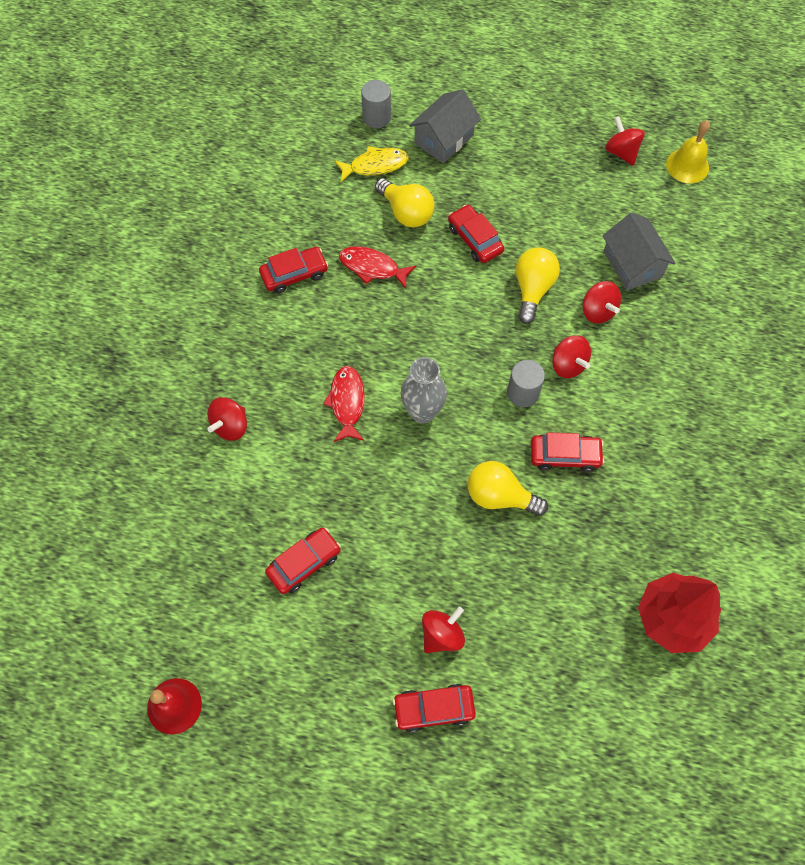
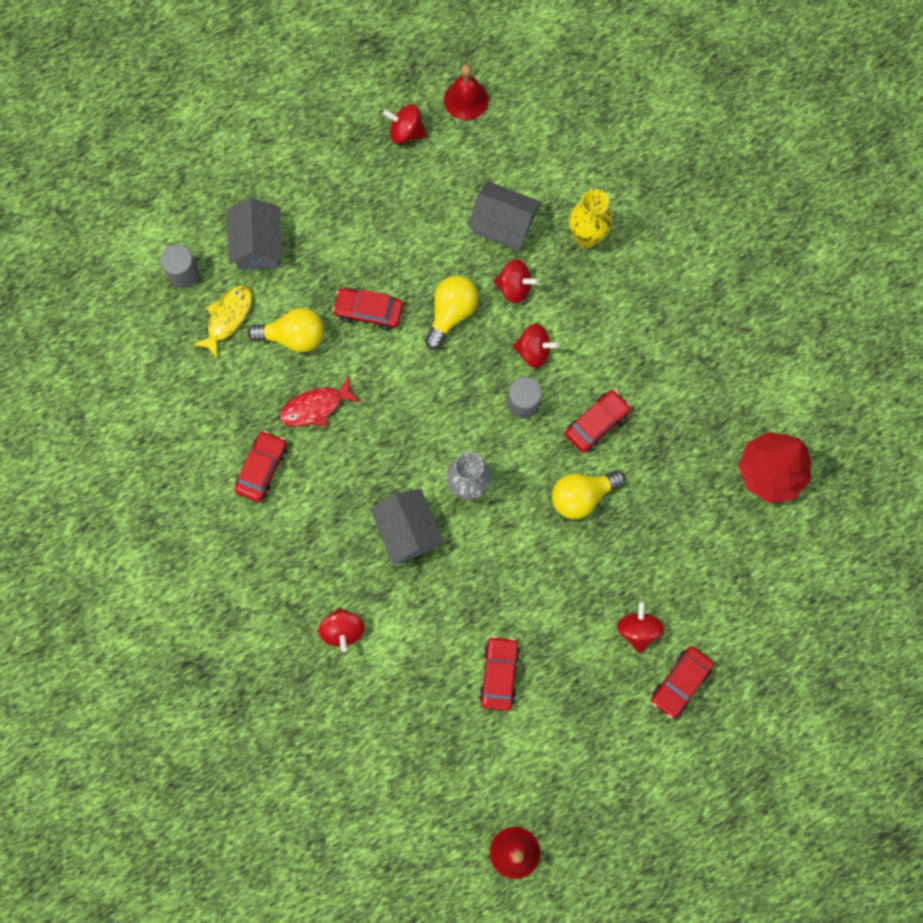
camera: 45 degrees left, 10 degrees up
(347, 402) = (408, 531): red fish -> grey house
(532, 289) = (451, 313): yellow light bulb -> yellow light bulb turned 60 degrees clockwise
(687, 165) = (466, 99): yellow bell -> red bell
(689, 323) = (586, 237): none -> yellow vase

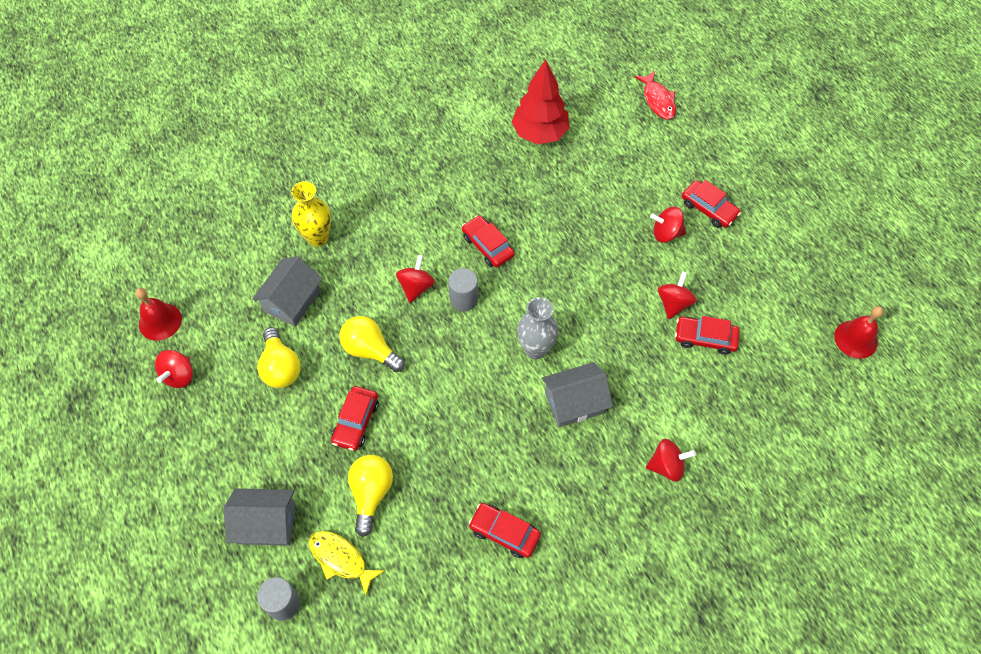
camera: 85 degrees left, 15 degrees down
(316, 407) = (446, 477): red fish -> red fish (658, 100)
(514, 287) = (354, 297): red spinning top -> red spinning top (673, 303)
(582, 496) = (551, 262): yellow light bulb -> yellow light bulb (281, 367)

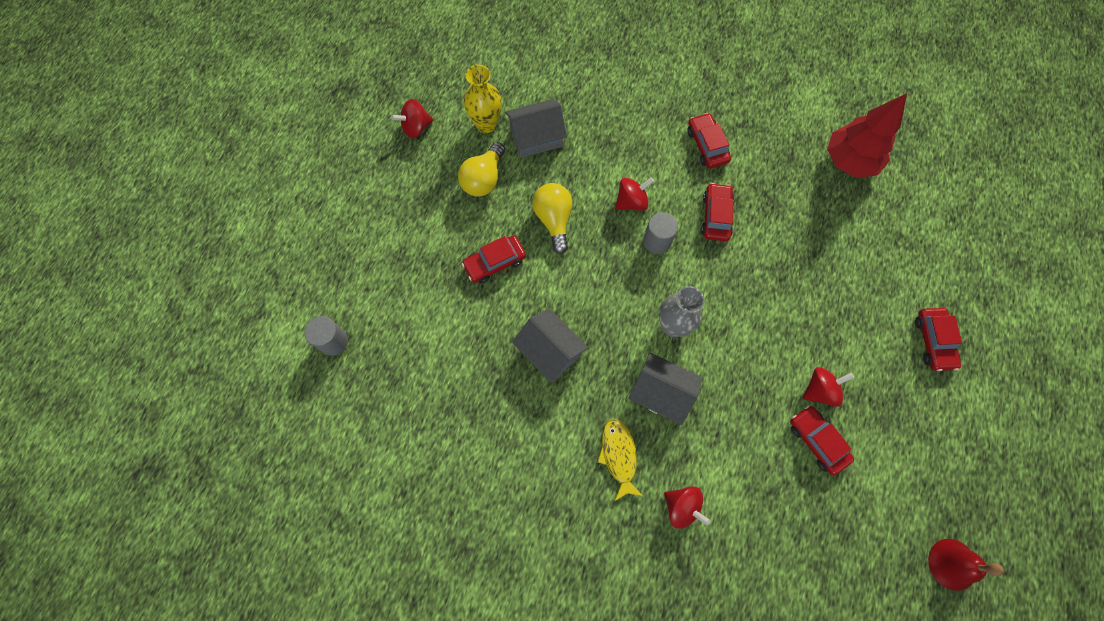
camera: 45 degrees right, 10 degrees up
(160, 321) = (439, 79): red bell -> none
(266, 523) = (373, 278): grey house -> grey house (550, 351)
(317, 238) = (598, 105): yellow vase -> yellow vase (486, 124)
(341, 559) = (394, 347): yellow fish -> yellow fish (618, 456)
(371, 493) = (456, 322): yellow light bulb -> none
(504, 532) = (515, 436): red car -> red car (707, 145)
(658, 100) = (984, 214): red fish -> none
(666, 233) = (873, 329): red spinning top -> none

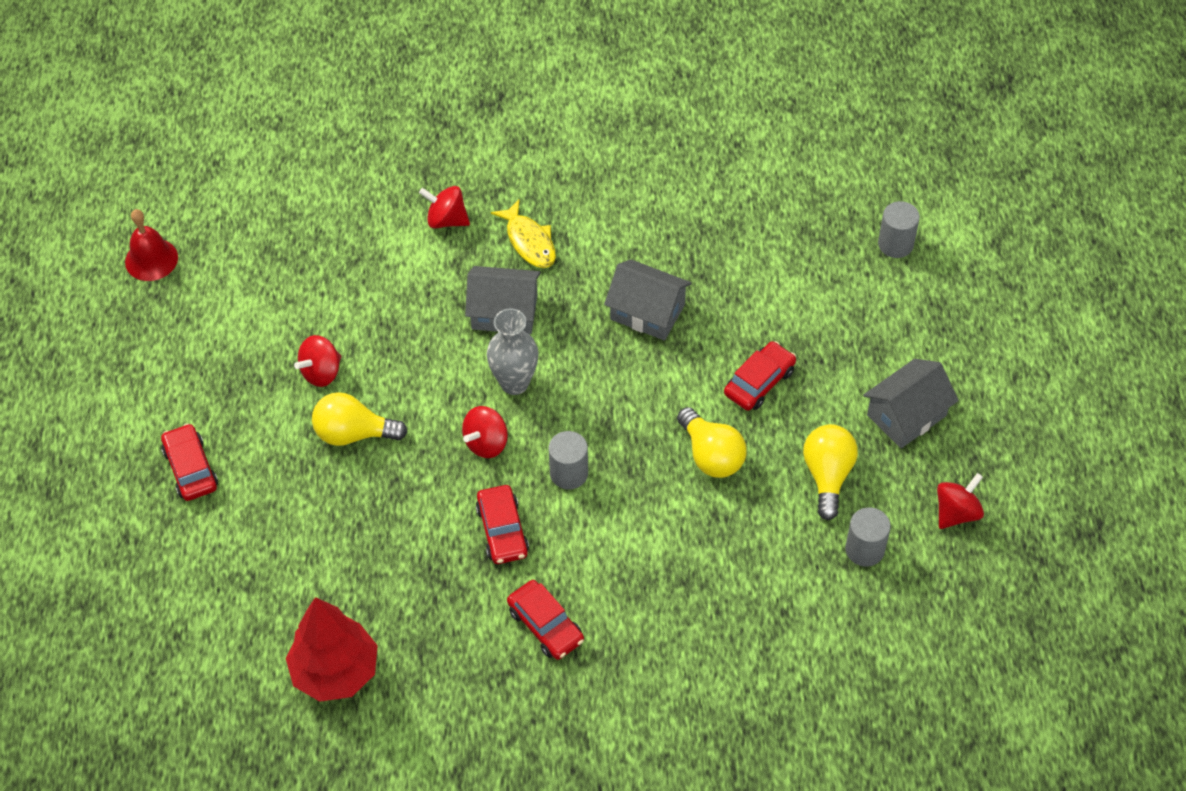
camera: 160 degrees right, 15 degrees down
(486, 124) = (864, 549): yellow vase -> grey cylinder
(536, 137) = (787, 555): grey house -> grey house (906, 415)
(631, 202) = (620, 512): red spinning top -> red spinning top (486, 443)
(804, 327) = (353, 433): none -> yellow light bulb
(817, 441) = (314, 322): red car -> none

